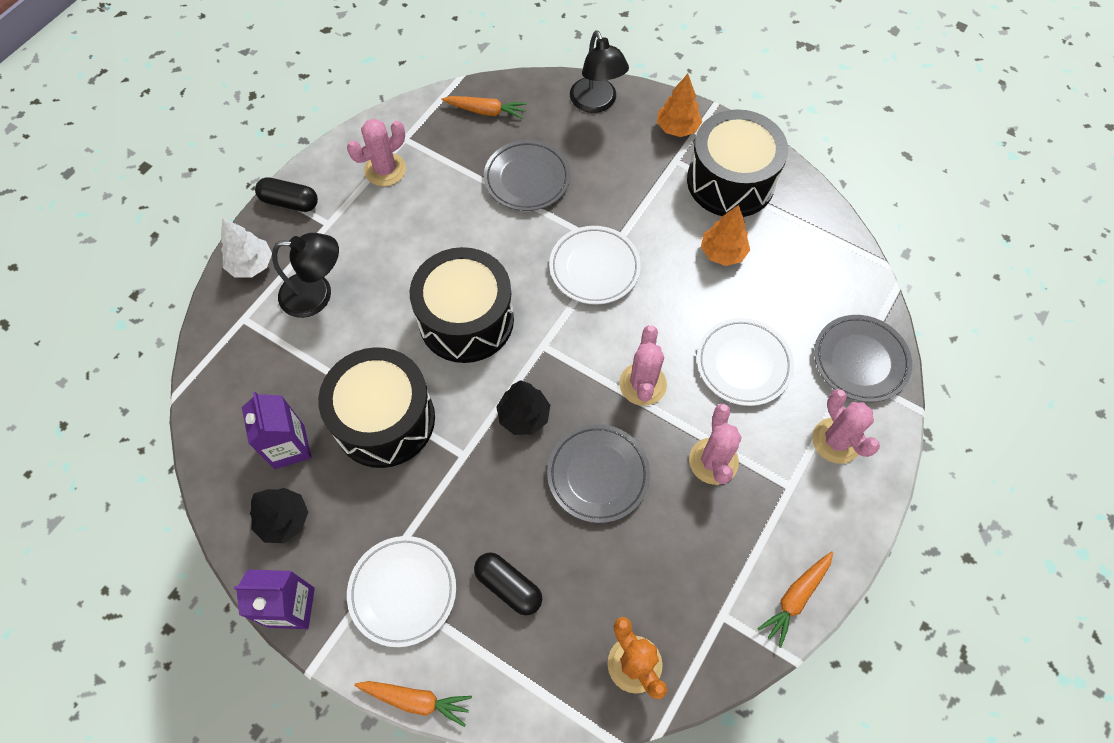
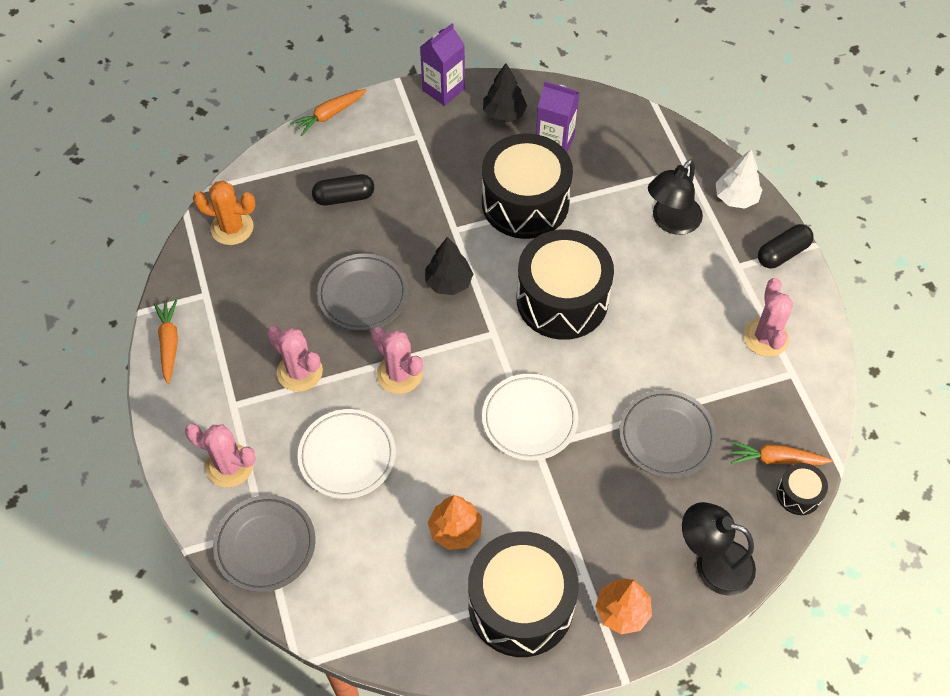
camera: 130 degrees right, 5 degrees down
(403, 591) = (397, 145): white plate -> none
(486, 111) = (776, 459): orange carrot -> orange carrot turned 45 degrees clockwise
(502, 87) = (798, 494): none -> black drum

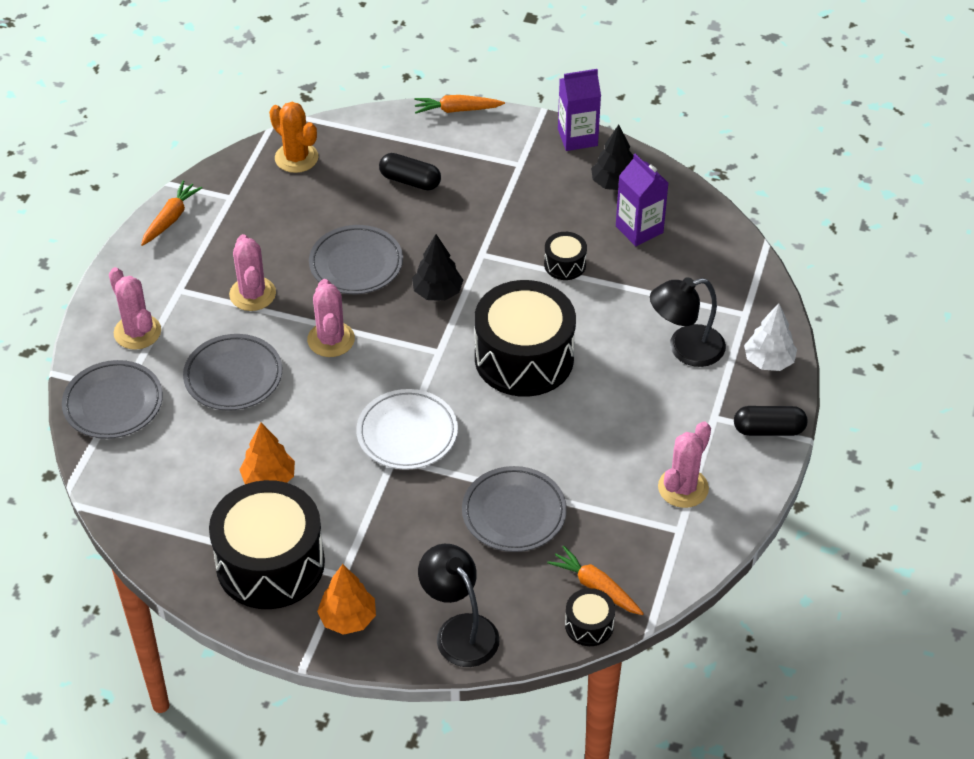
camera: 35 degrees right, 10 degrees down
(347, 456) = (233, 376): white plate -> grey plate
(525, 202) = (565, 264): black drum -> black drum, size x0.44

